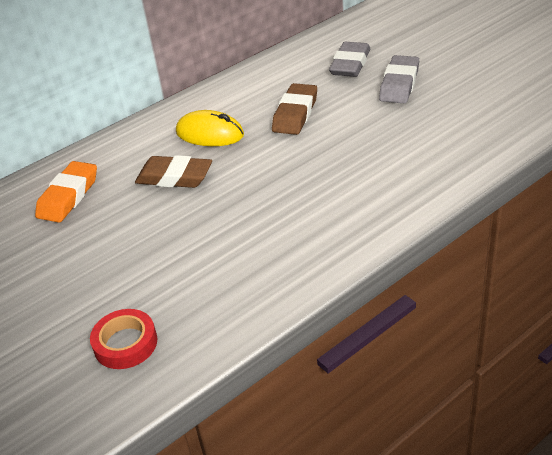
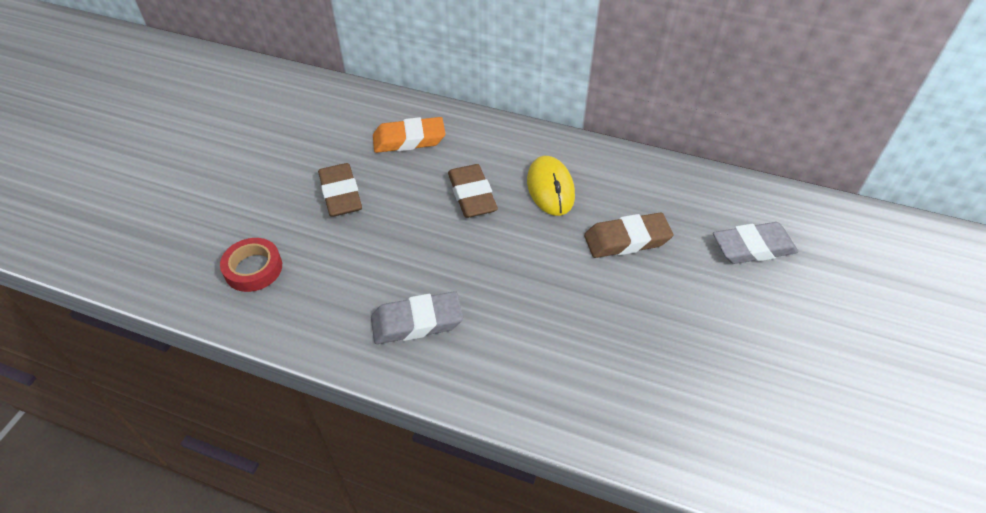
camera: 55 degrees right, 10 degrees up
(90, 258) = (341, 194): none -> brown eraser
(399, 84) = (749, 311): grey eraser -> grey eraser (417, 322)

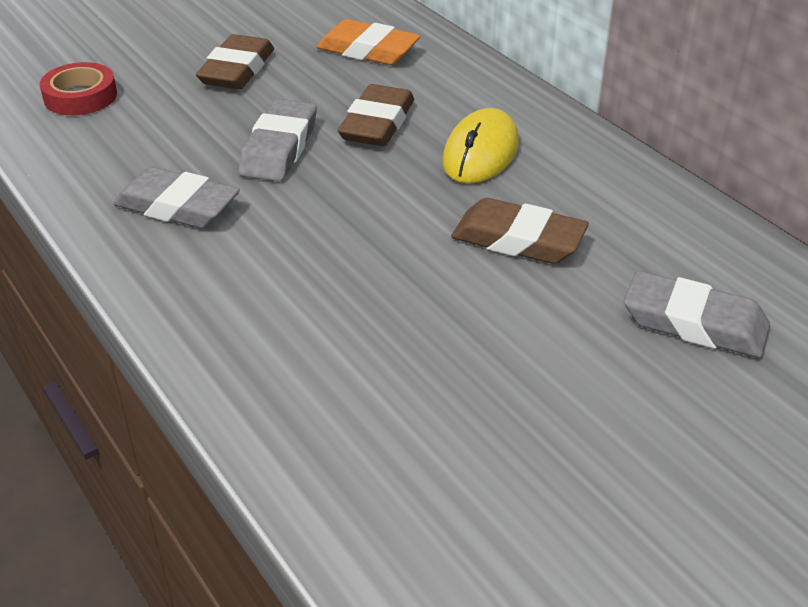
camera: 35 degrees right, 10 degrees down
(432, 243) = (279, 148): none -> grey eraser

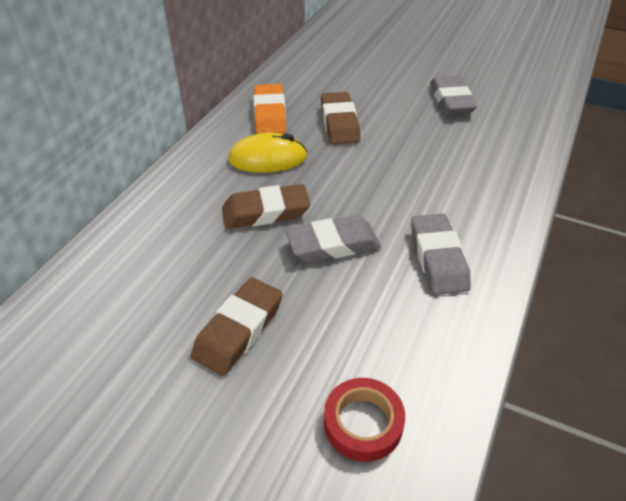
camera: 120 degrees left, 5 degrees up
(237, 70) = (239, 330): brown eraser -> brown eraser turned 45 degrees counterclockwise
(368, 50) = (155, 262): orange eraser -> orange eraser (269, 114)
(694, 323) = (352, 69): grey eraser -> grey eraser (451, 100)

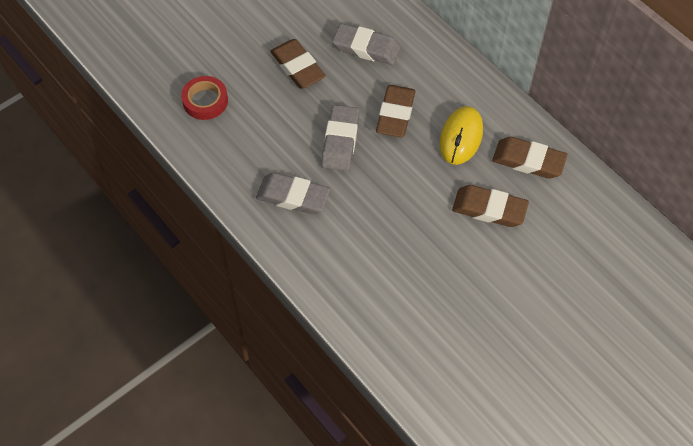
camera: 115 degrees right, 15 degrees up
(269, 114) = (528, 161): orange eraser -> brown eraser
(451, 100) = (485, 324): grey eraser -> grey eraser (366, 48)

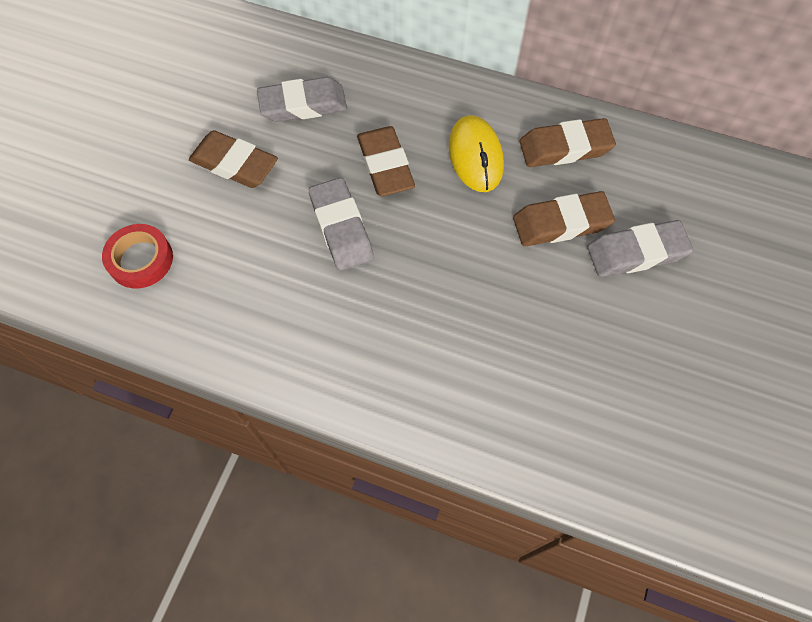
camera: 30 degrees left, 5 degrees up
(293, 196) = (326, 326): grey eraser -> grey eraser (636, 252)

